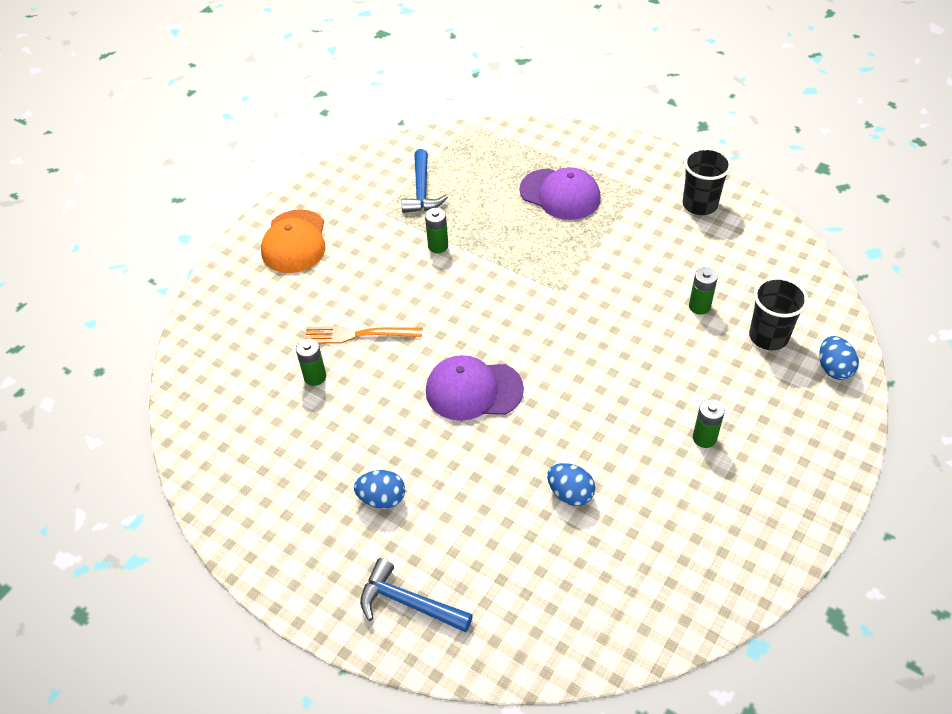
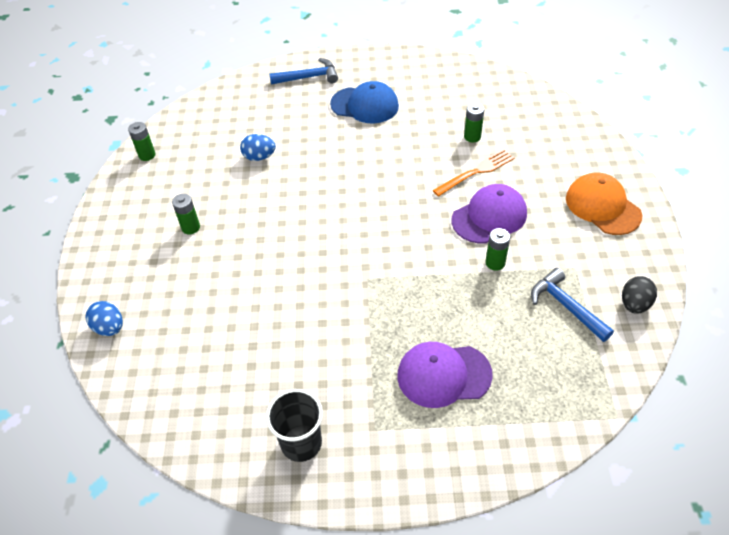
camera: 145 degrees right, 0 degrees up
(372, 168) = (634, 304): none -> black egg
(382, 498) = (365, 105): blue egg -> blue cap
(473, 390) = (366, 179): purple cap -> purple cap (489, 217)
(699, 306) = (243, 325): green battery -> green battery (147, 155)
(768, 336) = (173, 328): black cup -> none

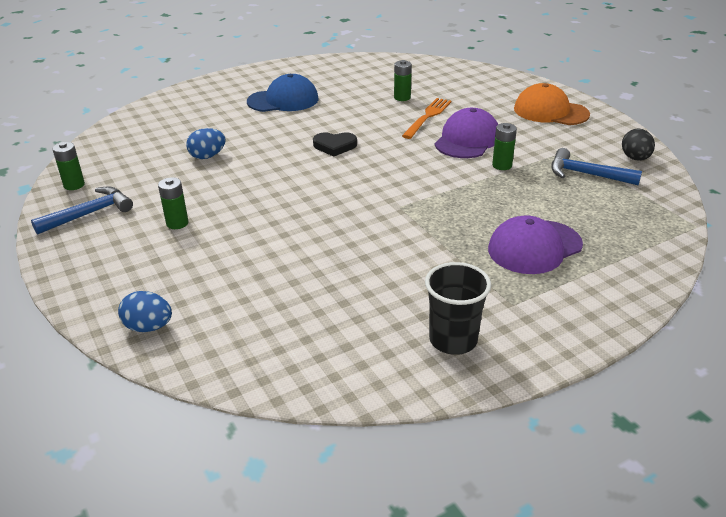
camera: 30 degrees left, 15 degrees down
(309, 77) = (209, 95): blue hammer -> blue hammer (89, 214)
(367, 182) = (335, 146): none -> black heart

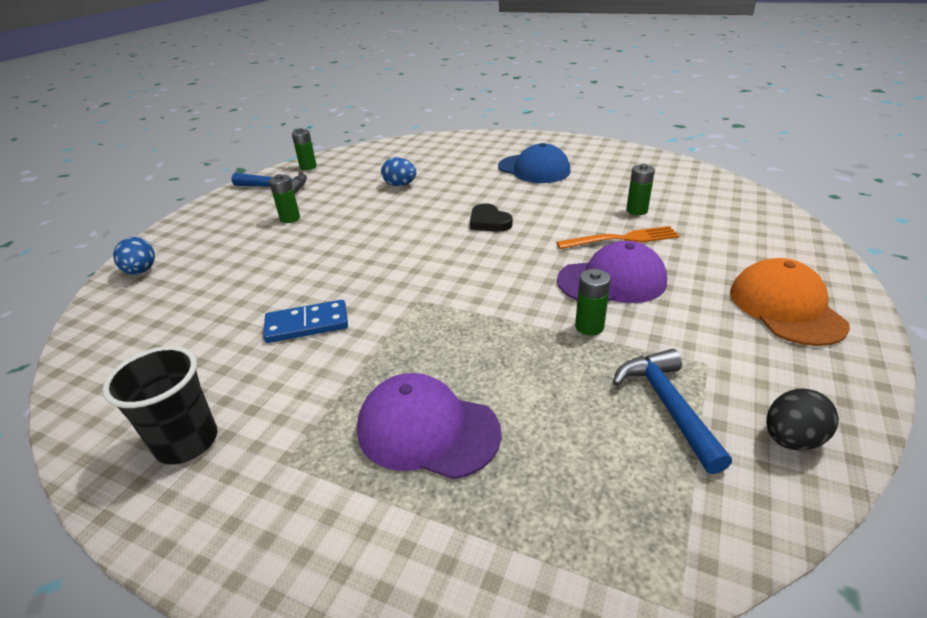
camera: 55 degrees right, 0 degrees up
(370, 259) = (307, 324): none -> blue domino

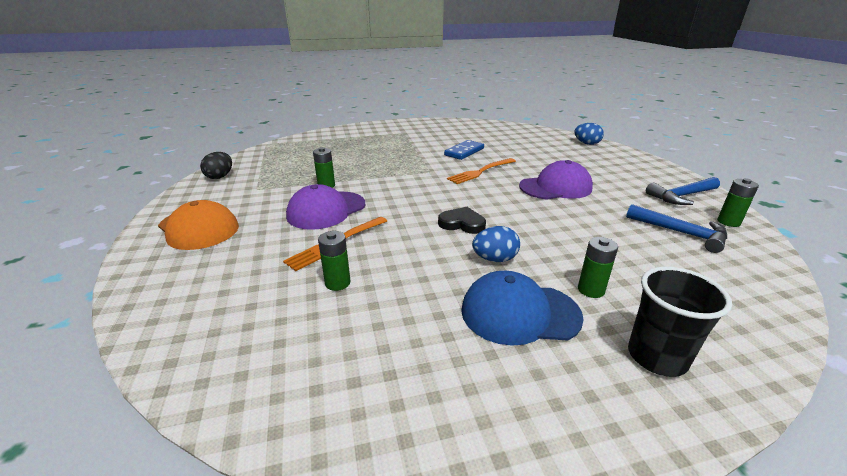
camera: 140 degrees right, 5 degrees down
(187, 442) = (440, 128): black cup -> black cup (656, 357)
(290, 218) = (599, 181): green battery -> green battery (591, 290)
(364, 274) = (480, 172): none -> orange fork
(400, 185) = (602, 232): blue egg -> blue egg (495, 259)
(427, 430) = (367, 146): purple cap -> purple cap (555, 187)
(667, 405) = (275, 172): blue hammer -> blue hammer (681, 233)

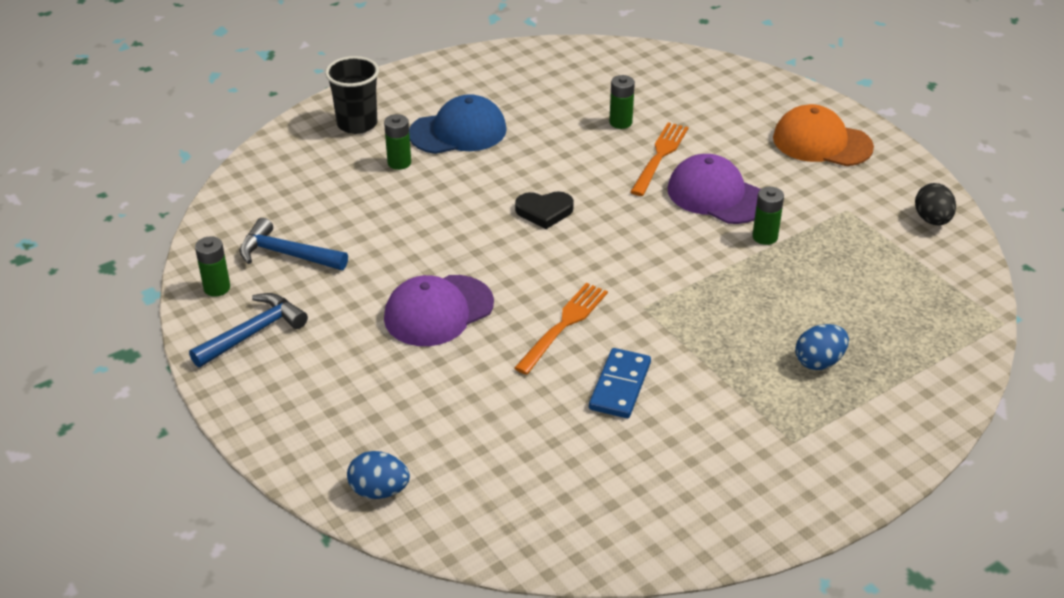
camera: 160 degrees right, 10 degrees up
(326, 210) = (716, 195): purple cap -> purple cap turned 75 degrees counterclockwise
(495, 259) = (492, 174): blue egg -> blue egg (819, 362)

